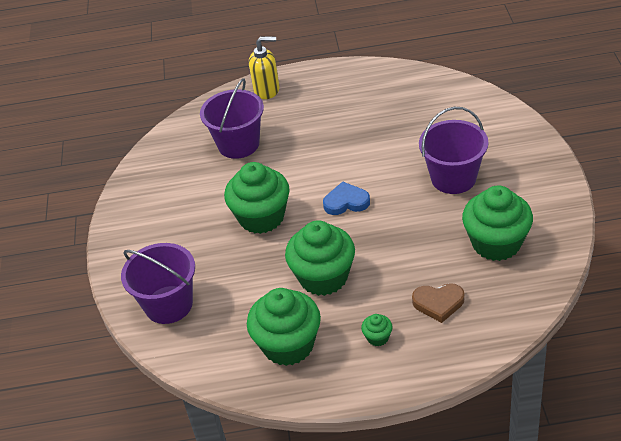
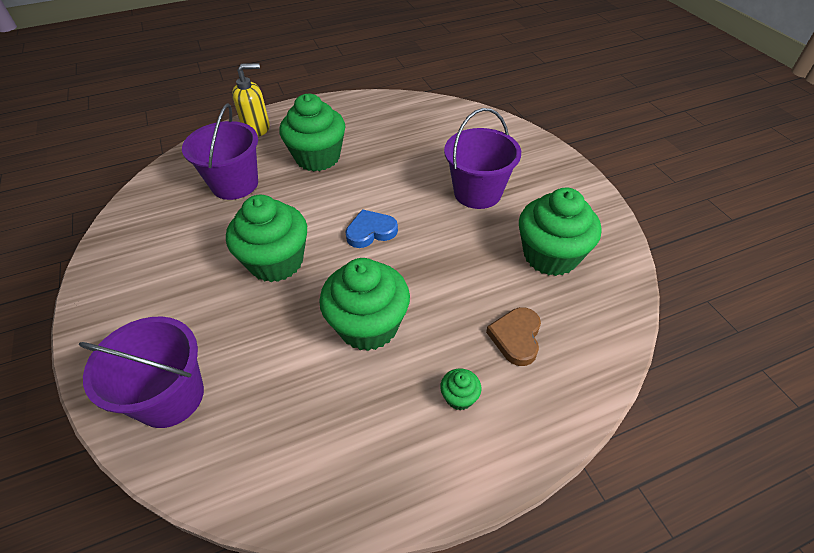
camera: 20 degrees left, 5 degrees up
(288, 345) = (346, 430): green cupcake -> green cupcake (318, 157)
(438, 303) = (516, 337): brown heart -> brown heart turned 120 degrees clockwise

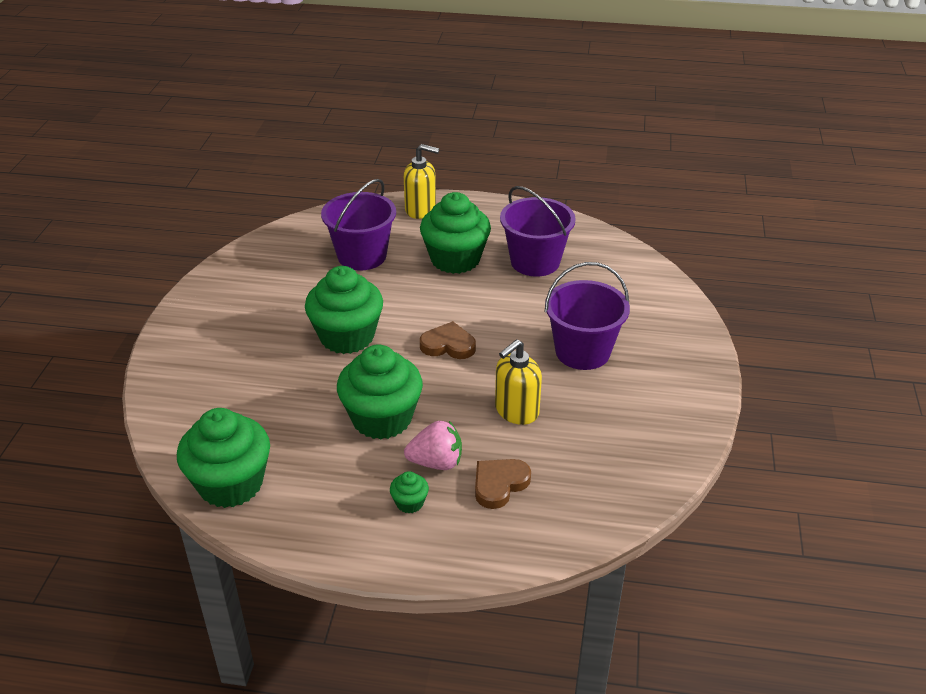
camera: 30 degrees right, 10 degrees down
(170, 397) = (198, 400): purple bucket -> purple bucket (535, 262)
(371, 231) = (448, 345): blue heart -> brown heart
(449, 344) = (436, 462): none -> pink strawberry
(472, 264) = (516, 411): none -> yellow soap dispenser
(550, 255) = (599, 436): green cupcake -> green cupcake (230, 484)

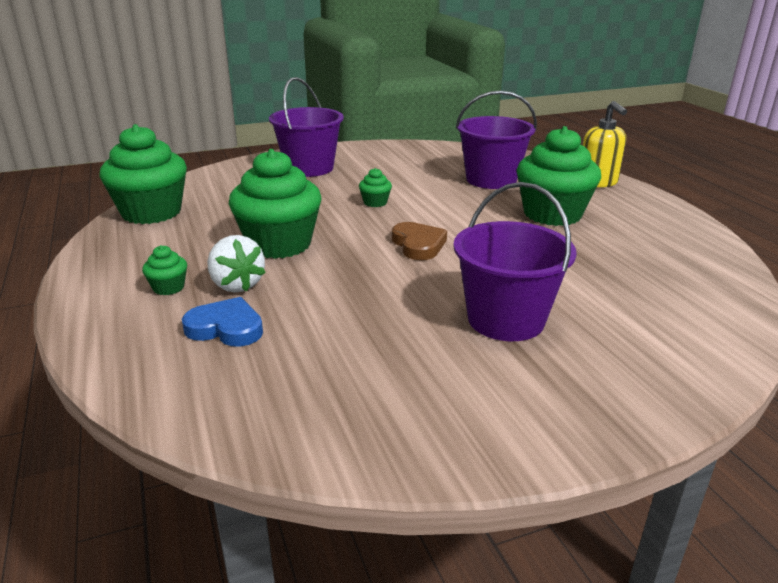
camera: 60 degrees right, 10 degrees down
(347, 336) = (375, 202): green cupcake -> green cupcake, size x0.42
(436, 462) = (236, 285): pink strawberry -> white strawberry
(499, 484) = (226, 328): brown heart -> blue heart
(516, 411) = (355, 306): yellow soap dispenser -> none
(535, 262) = (618, 251): purple bucket -> purple bucket (309, 168)

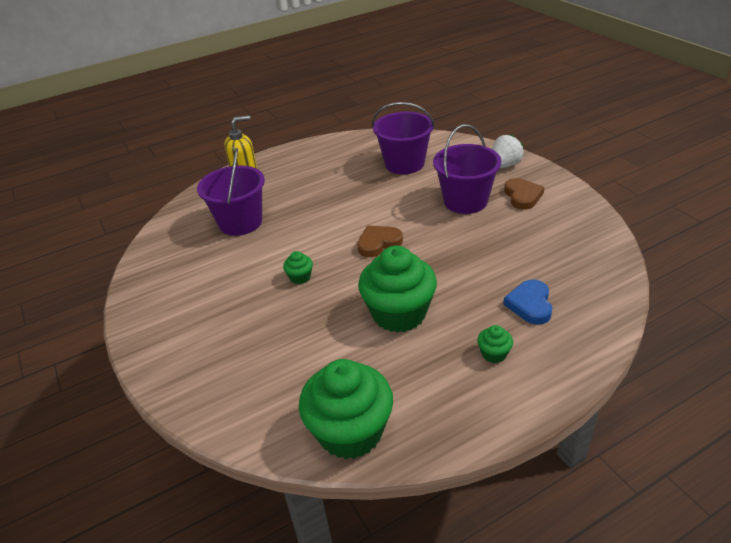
camera: 95 degrees left, 10 degrees up
(236, 285) = (473, 317): white strawberry -> white strawberry (504, 166)
(309, 168) = (207, 341): purple bucket -> purple bucket (404, 164)
(511, 382) = (522, 196): none -> brown heart
(552, 214) = (311, 192): green cupcake -> none

